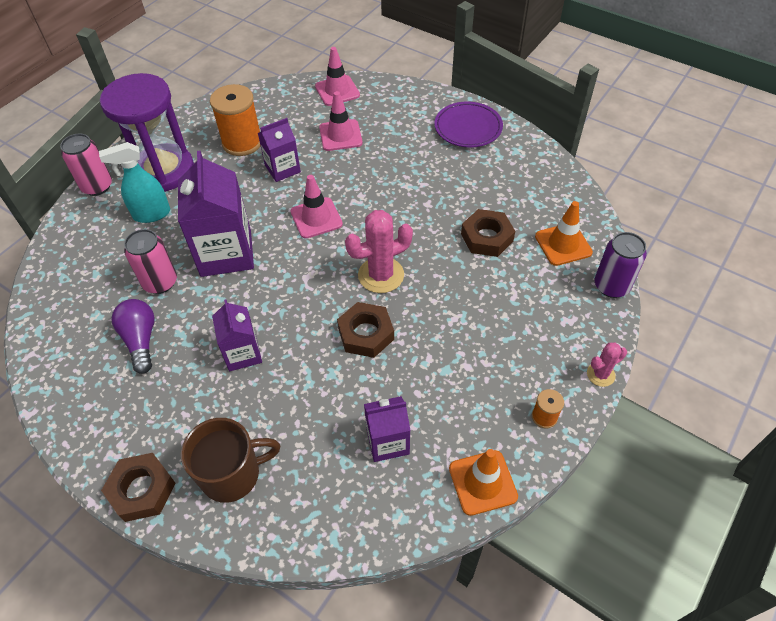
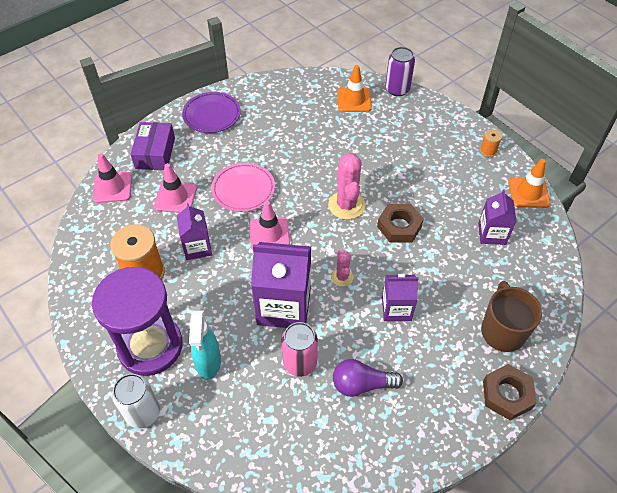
camera: 75 degrees left, 0 degrees up
(97, 186) = (143, 413): pink can -> white can
(370, 182) = (243, 190): none -> pink plate
(393, 104) = (155, 153): none -> purple box
(487, 237) = (332, 136): brown nut -> none
(600, 374) = (463, 116): pink cactus -> pink cactus (342, 277)

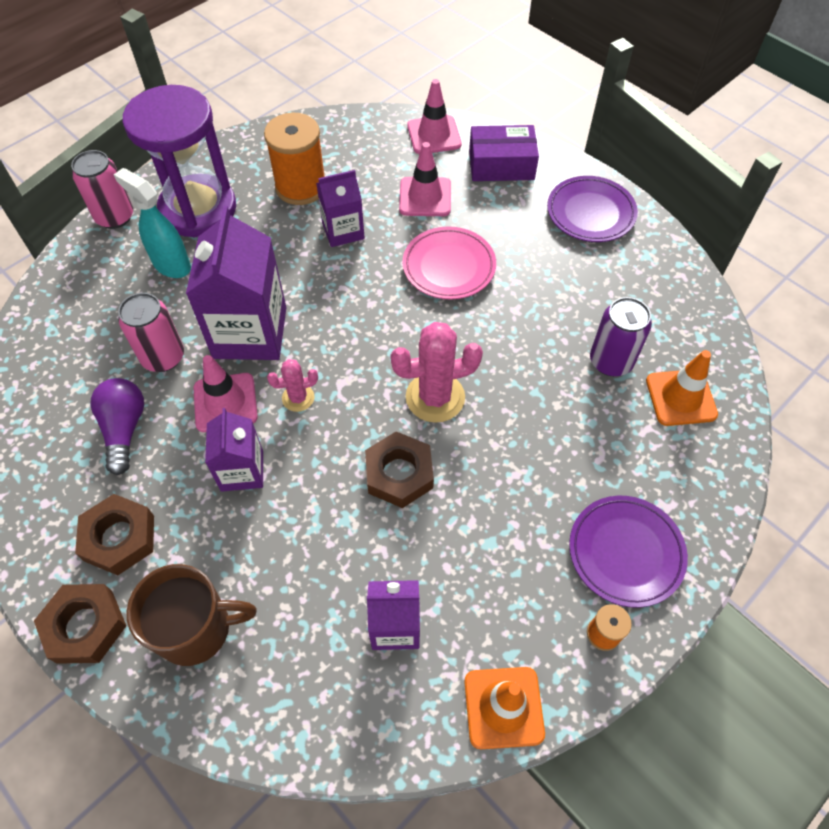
camera: 85 degrees right, 5 degrees up
(143, 413) = (115, 217): white can -> pink can
(208, 363) = (171, 265): turquoise spray bottle -> turquoise spray bottle turned 45 degrees clockwise
(269, 234) = (370, 305): pink traffic cone -> pink traffic cone (225, 402)
(397, 89) = (733, 468): purple can -> purple can (611, 361)
(445, 136) = (625, 552): none -> purple plate
(446, 380) = (119, 538): none -> brown nut

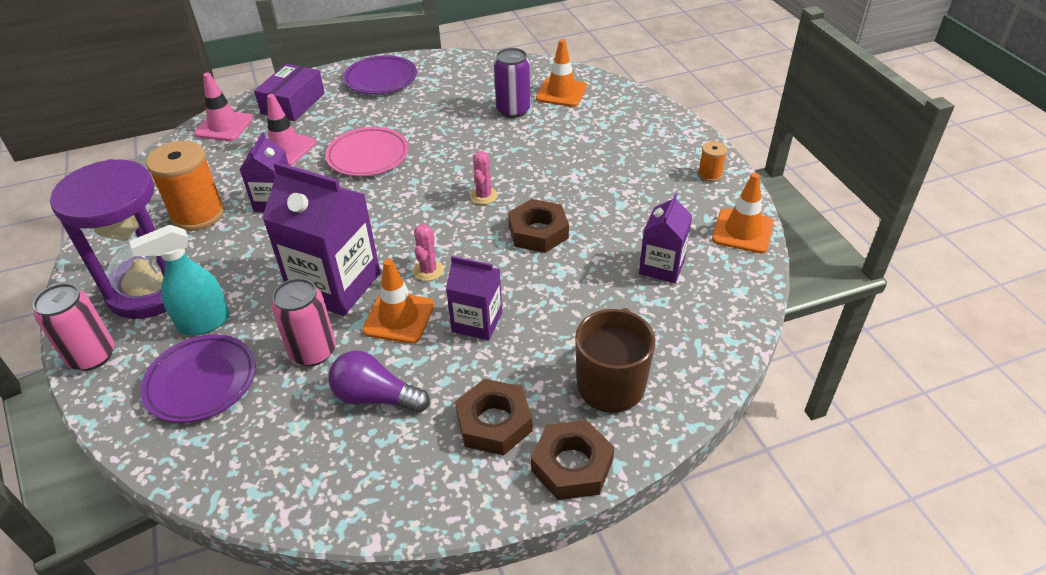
camera: 65 degrees left, 15 degrees down
(225, 402) = (399, 318): pink traffic cone -> orange traffic cone
(435, 397) = (483, 196): pink cactus -> pink cactus, size x0.55
(625, 552) = (659, 149): purple plate -> purple plate (201, 382)

